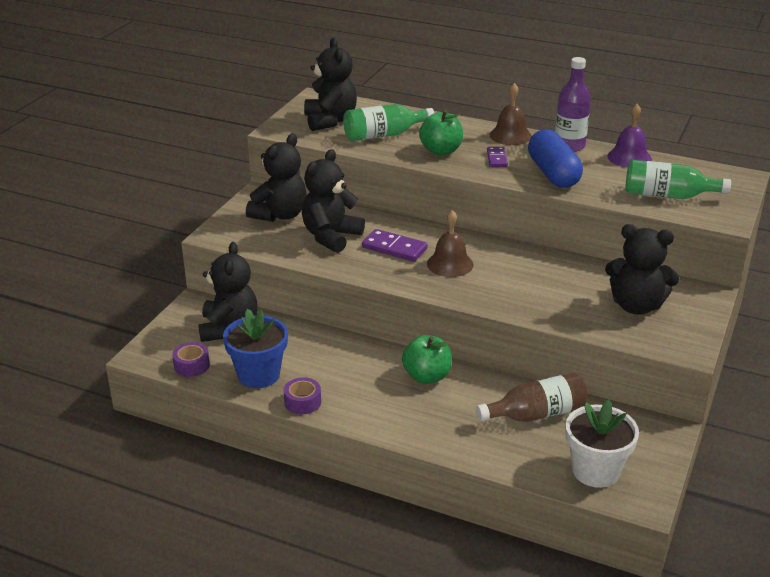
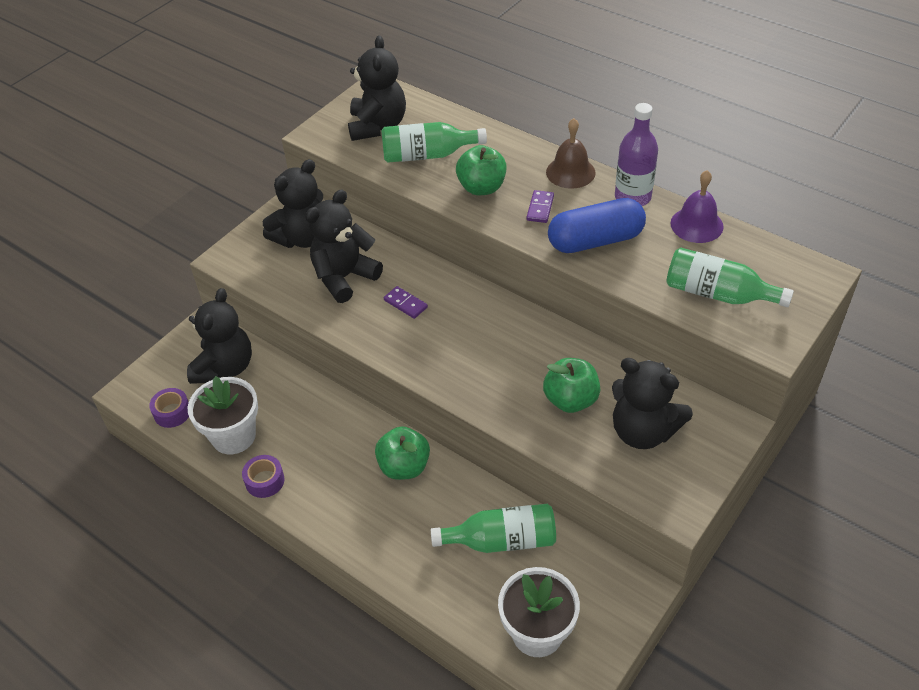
camera: 15 degrees right, 15 degrees up
(258, 375) = (233, 436): blue flower pot -> white flower pot
(394, 248) = (405, 304): purple domino -> purple domino, size x0.63
(450, 264) = (457, 336): brown bell -> none
(536, 414) = (502, 540): brown bottle -> green bottle
(553, 174) = (595, 240): blue capsule -> blue capsule turned 75 degrees clockwise
(567, 293) = (570, 400): none -> green apple

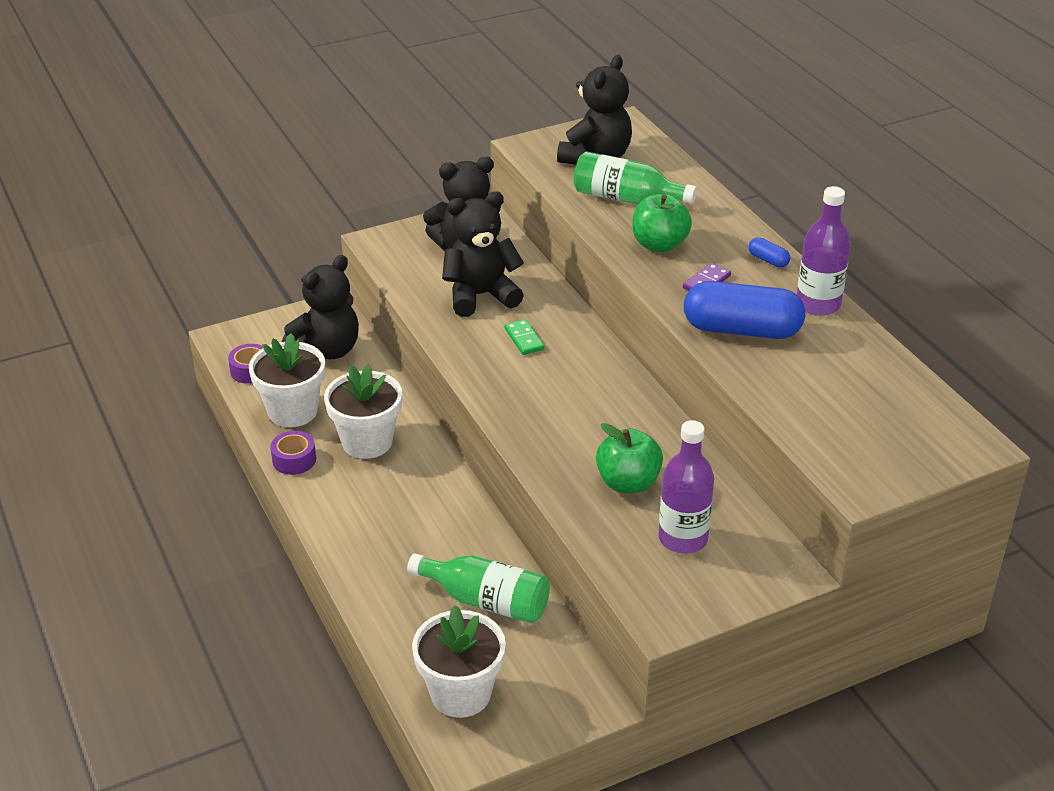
camera: 25 degrees right, 10 degrees down
(314, 438) = (367, 442): none -> white flower pot
(404, 467) = (436, 499): green apple -> none
(405, 304) = (524, 339): purple domino -> green domino
(570, 172) = (768, 260): brown bell -> blue capsule
(643, 431) = (683, 538): black teddy bear -> purple bottle
(696, 225) = (869, 352): purple bell -> none
(717, 294) = (837, 421): green bottle -> none

